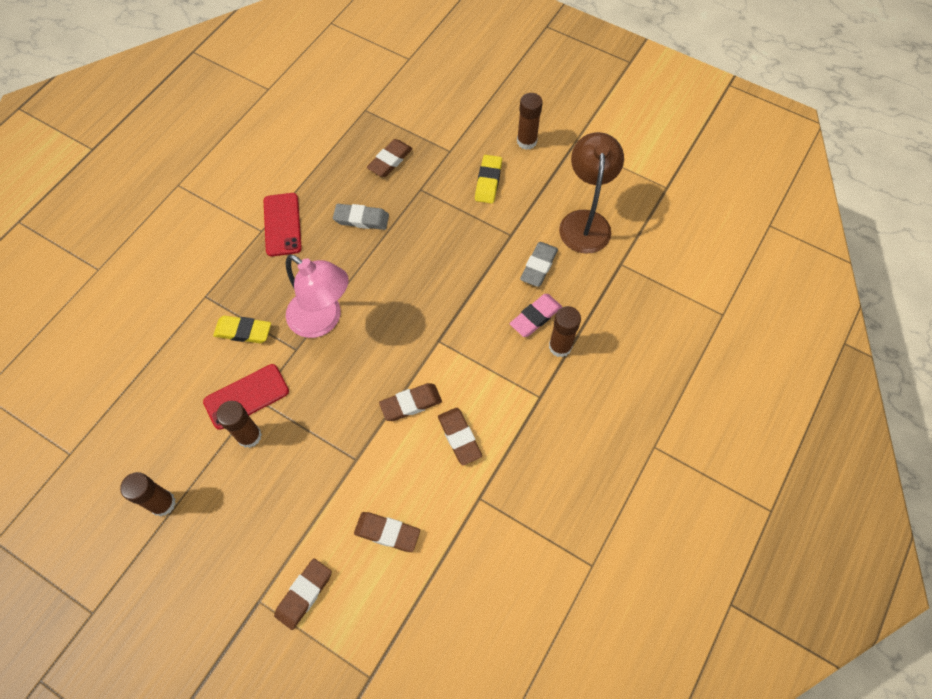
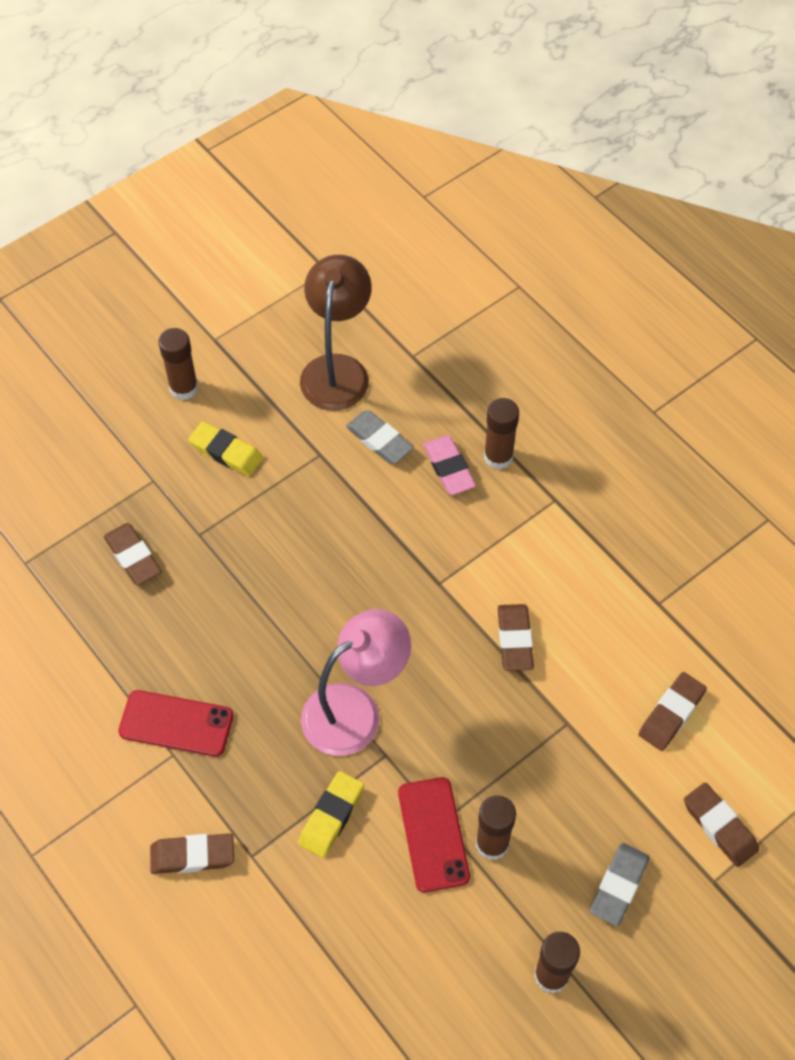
camera: 70 degrees left, 5 degrees down
(361, 219) = (215, 620): grey eraser -> grey eraser (618, 886)
(459, 437) = (577, 600): brown eraser -> brown eraser (192, 856)
(585, 222) = (337, 370): brown lamp -> brown lamp turned 75 degrees clockwise

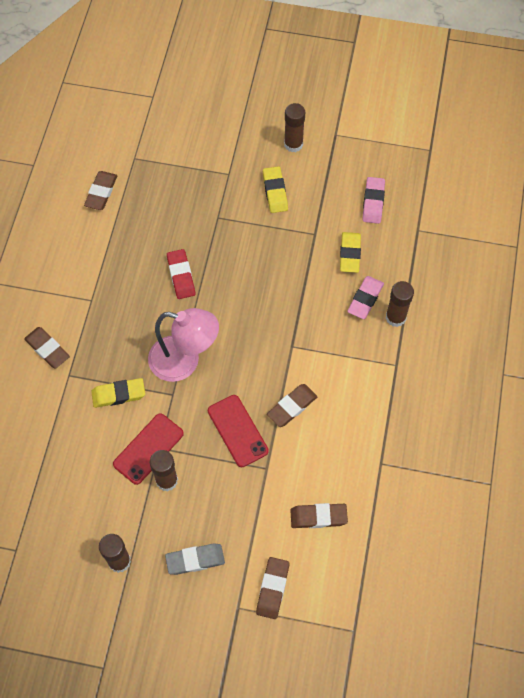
camera: 50 degrees right, 5 degrees up
(133, 557) = (179, 199): brown eraser -> brown eraser (101, 192)
(176, 723) = (108, 288): red phone -> red phone (237, 431)
(238, 630) = (181, 276): none -> red eraser
(337, 370) = (373, 202): brown lamp -> pink eraser
(379, 440) = (350, 254): grey eraser -> yellow eraser

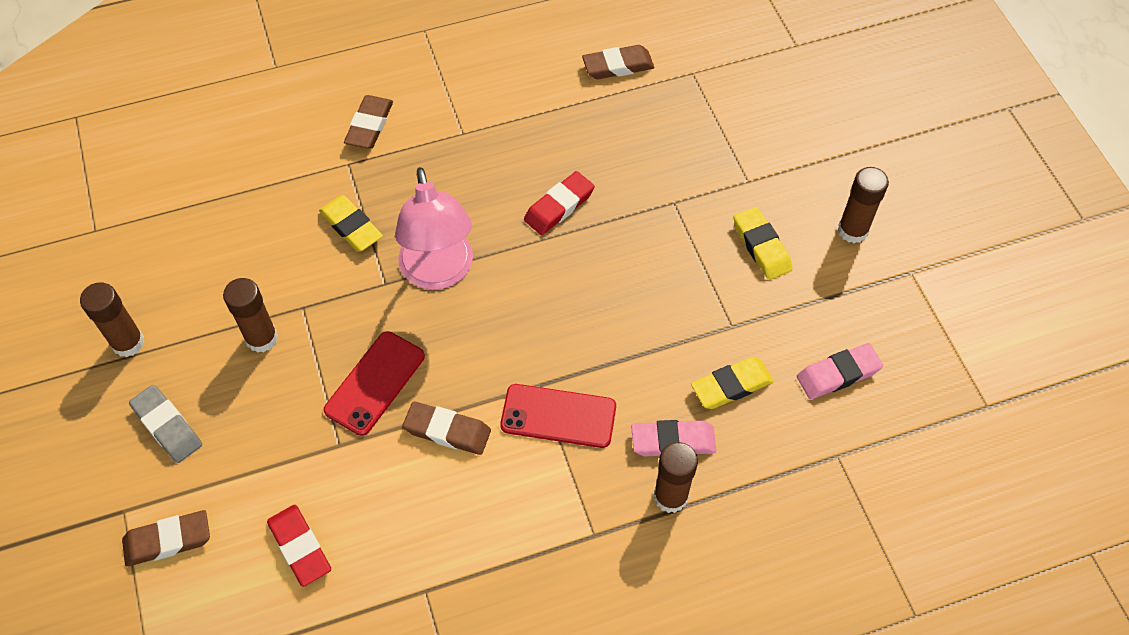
camera: 60 degrees right, 5 degrees down
(148, 449) = (295, 296): red phone -> red phone (558, 416)
(275, 192) = (761, 246): yellow eraser -> yellow eraser turned 75 degrees counterclockwise
(318, 517) = (300, 547): brown eraser -> red eraser

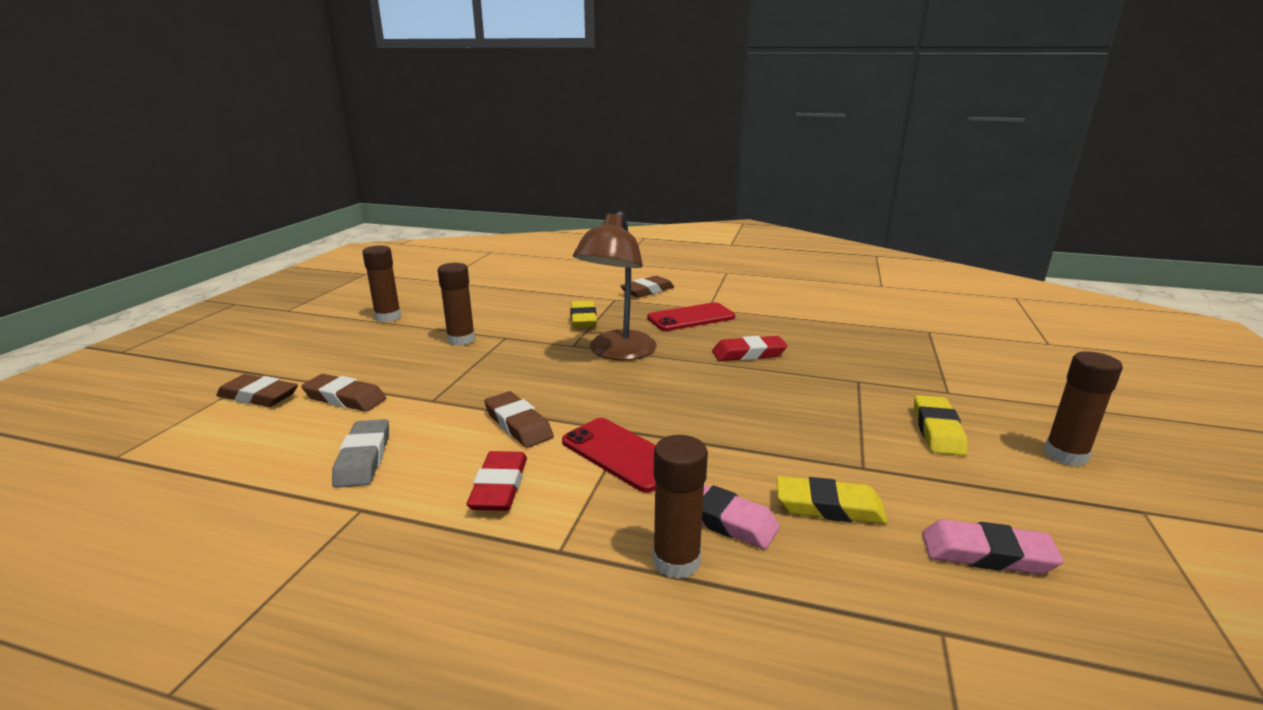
camera: 35 degrees right, 35 degrees down
(167, 426) = (349, 352): grey eraser -> grey eraser (363, 458)
(300, 547) = (322, 437): red eraser -> red eraser (499, 487)
(375, 383) = (501, 382): red phone -> red phone (691, 318)
(439, 273) = (617, 353): pink lamp -> brown lamp
(618, 66) = (862, 314): brown eraser -> brown eraser (345, 398)

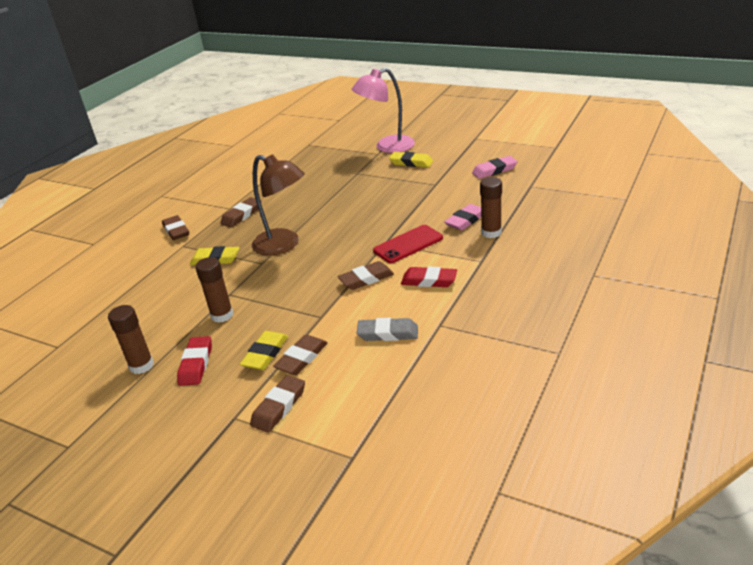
camera: 75 degrees left, 10 degrees up
(691, 318) = (242, 215): red phone -> brown eraser
(748, 354) = (309, 200): red eraser -> red eraser (196, 364)
(829, 507) = (462, 196): yellow eraser -> yellow eraser (265, 354)
(983, 398) = (387, 147): none -> pink lamp
(987, 554) = (494, 170): pink eraser -> pink eraser turned 45 degrees clockwise
(1065, 455) = (437, 142): brown glue stick -> none

